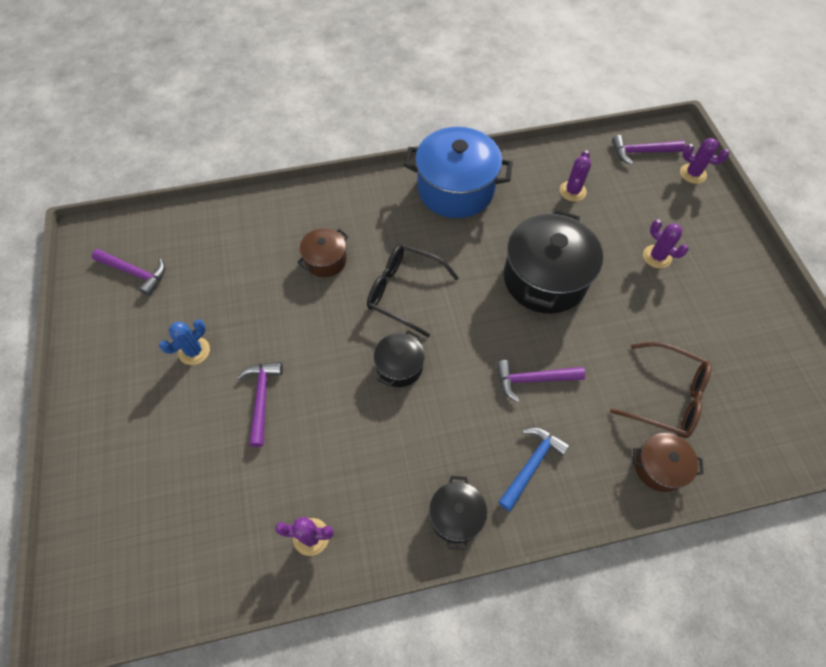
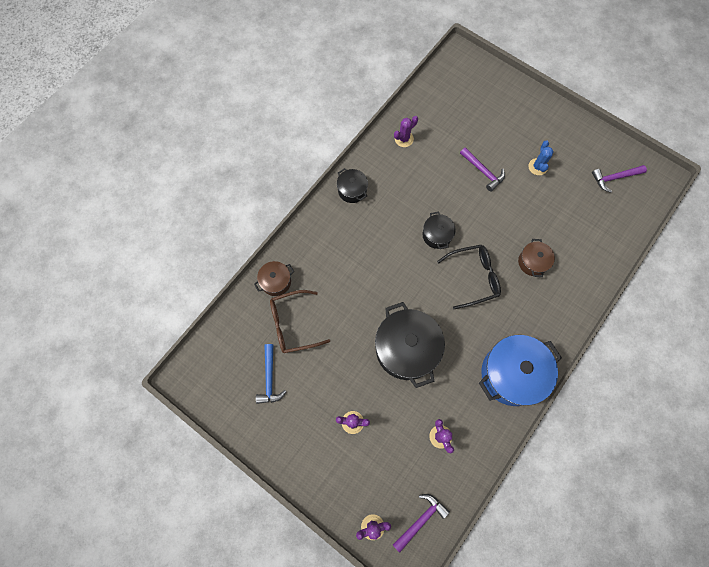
camera: 140 degrees right, 10 degrees up
(531, 465) = (336, 237): blue hammer -> blue hammer (269, 378)
(533, 379) = (366, 280): purple hammer -> none

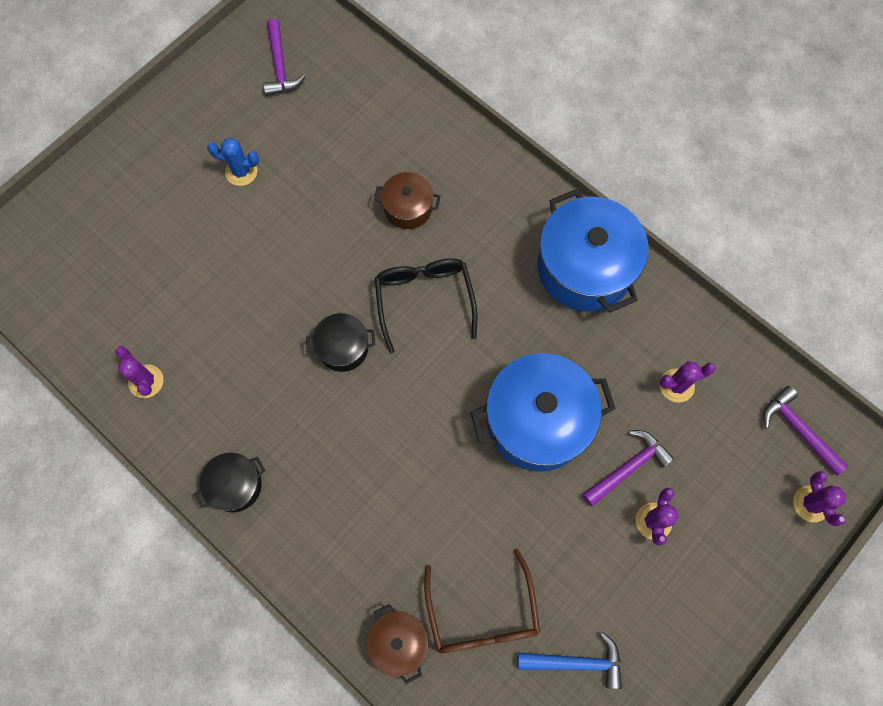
camera: 85 degrees left, 0 degrees up
(406, 349) = (537, 421): black pot -> blue pot
(483, 171) = (235, 257): purple hammer -> purple hammer (628, 467)

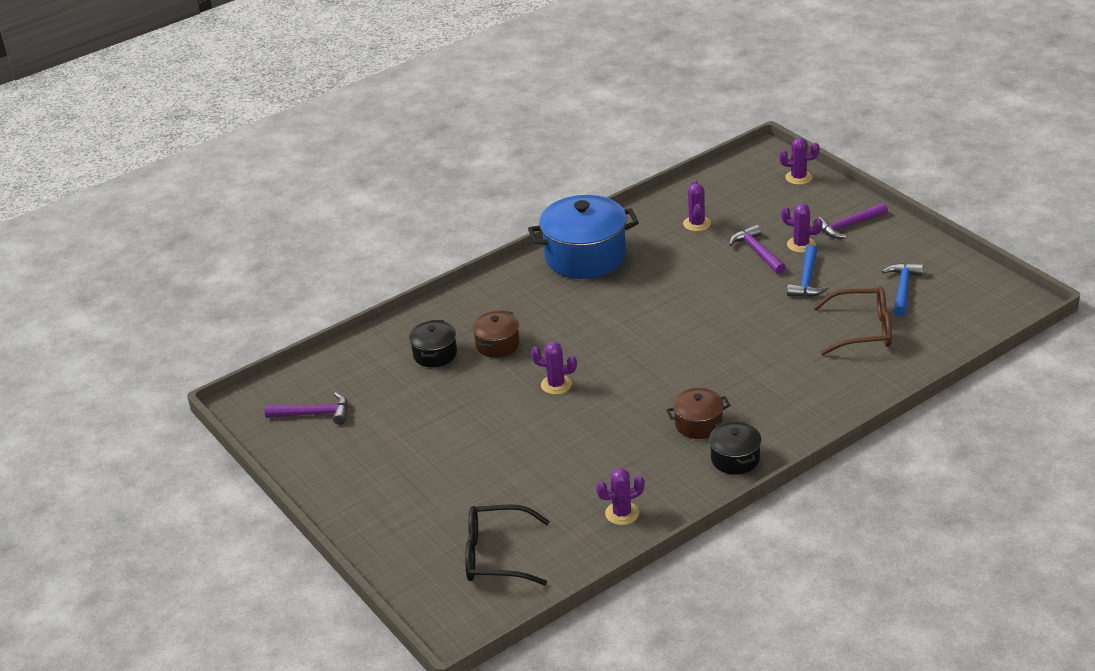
camera: 75 degrees left, 35 degrees down
(241, 171) = (421, 444): blue cactus -> none
(343, 348) = (621, 389): black pot -> black pot (435, 354)
(345, 280) = (556, 385): none -> purple cactus
(399, 642) = (881, 374): brown pot -> brown pot (698, 424)
(424, 299) = (588, 341): black glasses -> black glasses (496, 555)
(537, 421) = (711, 291): blue pot -> none
(577, 535) = (807, 280): none -> blue hammer
(798, 430) = (743, 176): purple hammer -> purple hammer (848, 226)

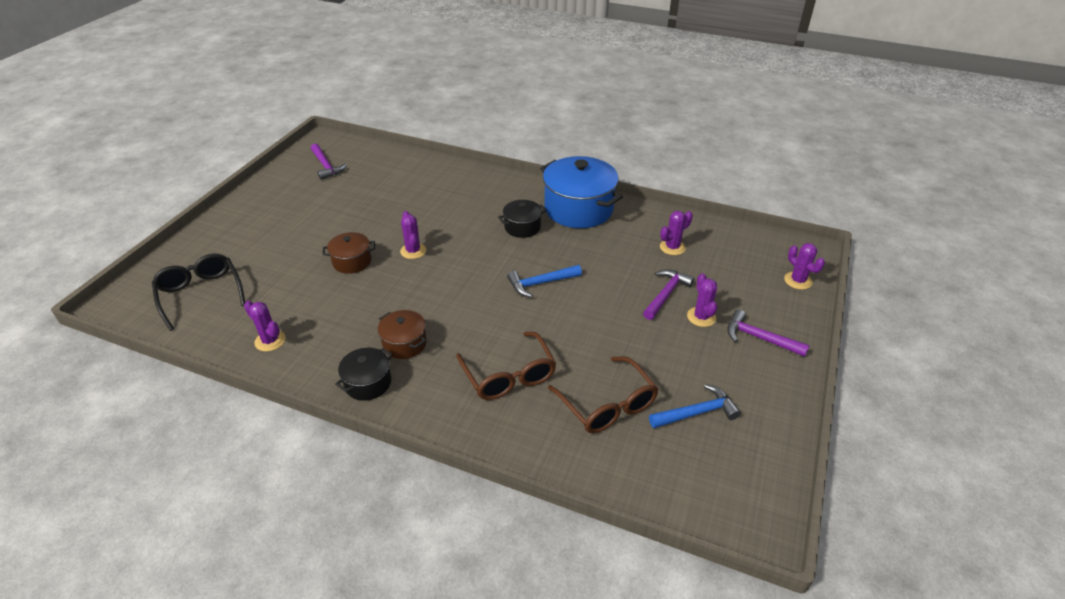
camera: 55 degrees right, 5 degrees up
(435, 354) = (416, 187): black pot -> black pot (522, 227)
(497, 345) = (443, 208): brown pot -> brown pot (352, 262)
(789, 373) = (509, 376): none -> brown glasses
(807, 280) = (653, 339): blue hammer -> blue hammer (541, 283)

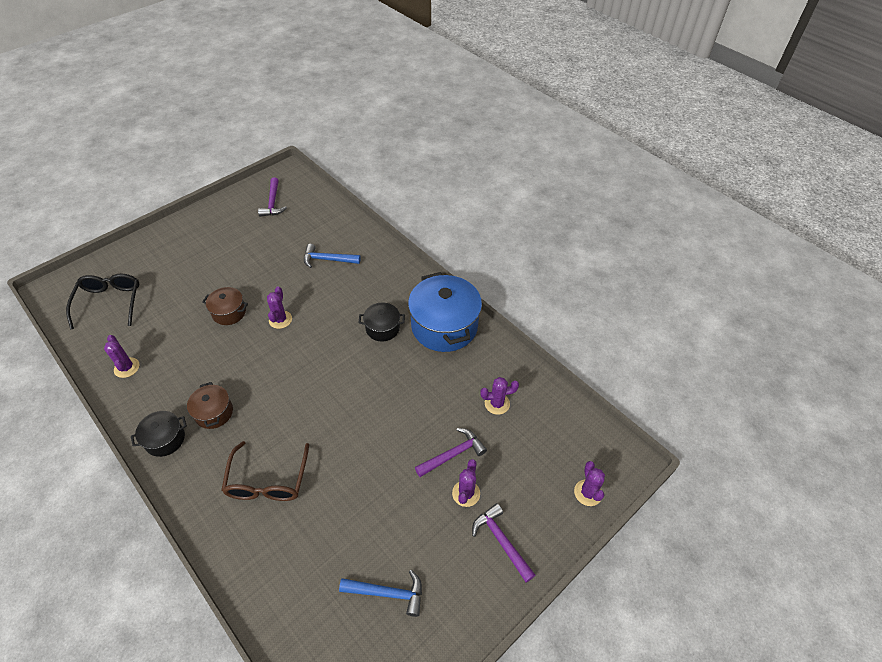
camera: 25 degrees right, 10 degrees up
(541, 283) = (356, 396): blue hammer -> blue hammer (328, 259)
(608, 405) = (322, 548): brown glasses -> none

